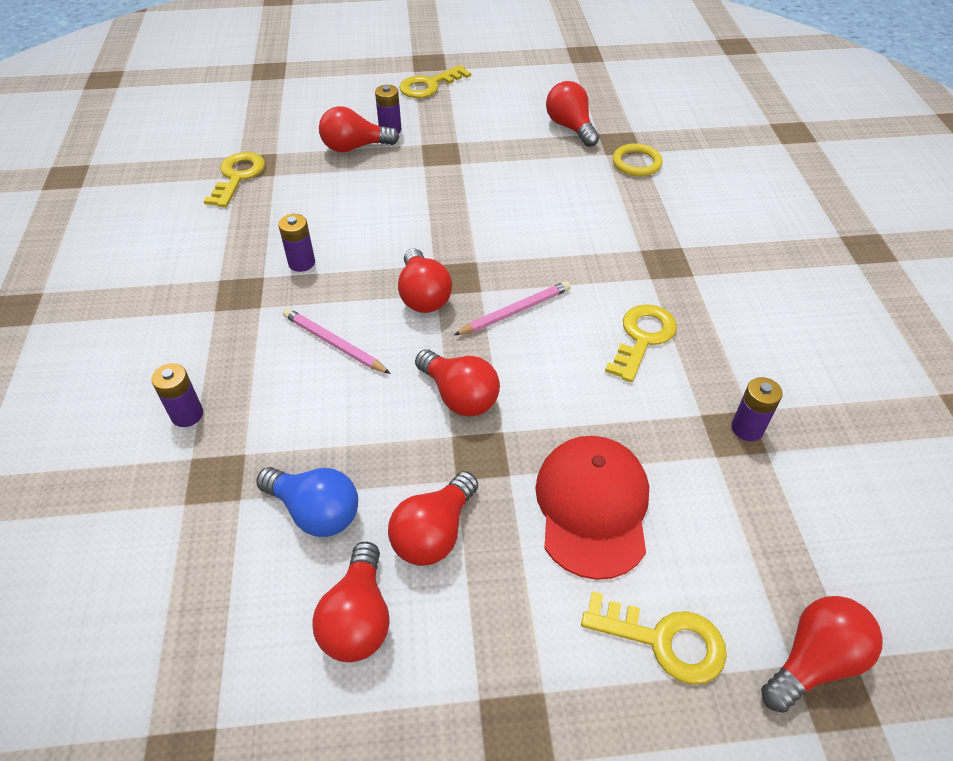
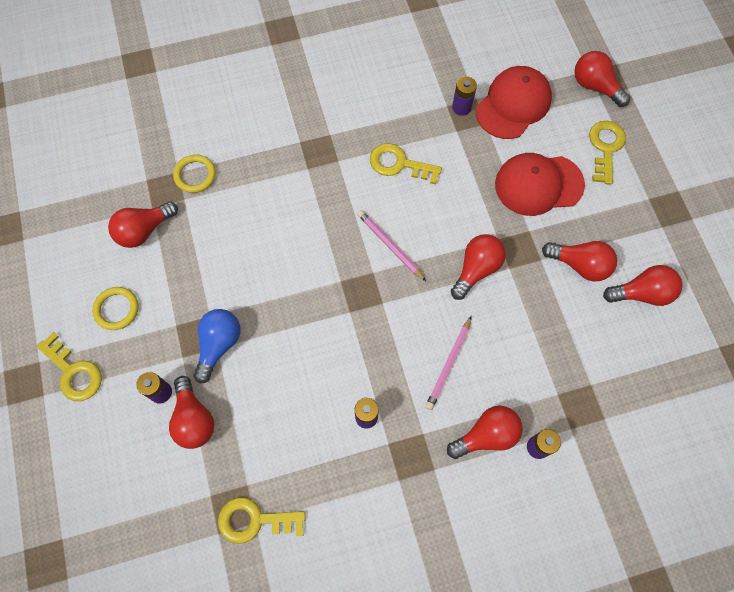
camera: 100 degrees left, 20 degrees up
(315, 511) = (586, 335): blue light bulb -> blue light bulb (219, 345)
(423, 296) = (386, 312): red light bulb -> red light bulb (486, 435)
(485, 109) = (116, 309): none -> yellow ring
(758, 504) = (513, 104): none -> red cap

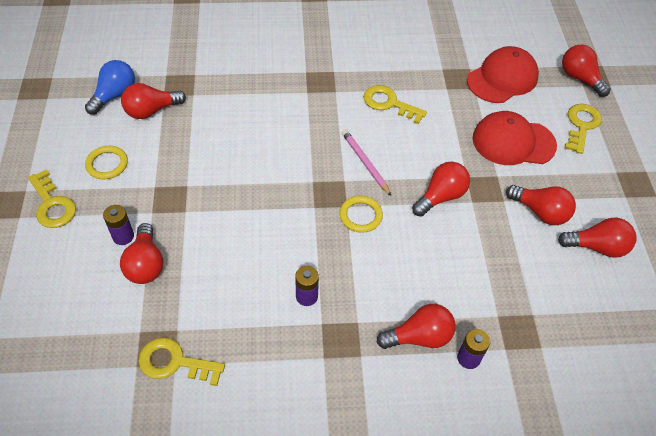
camera: 10 degrees right, 15 degrees down
(195, 175) = (208, 79): yellow ring -> yellow ring (360, 215)
(219, 345) = (188, 209): blue light bulb -> blue light bulb (114, 95)
(449, 364) = (396, 268): pink pencil -> none
(461, 107) = (455, 72): purple battery -> none

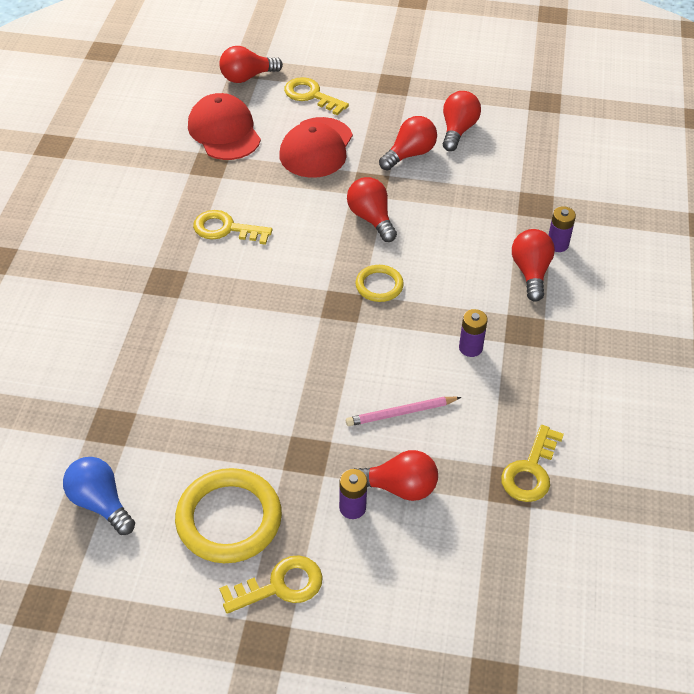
camera: 75 degrees left, 5 degrees down
(107, 164) = (229, 519): yellow ring -> yellow ring, size x1.86
(151, 111) = (148, 462): red light bulb -> none
(365, 163) = (308, 267): pink pencil -> pink pencil (401, 413)
(389, 103) = (226, 229): yellow key -> yellow key turned 60 degrees clockwise

